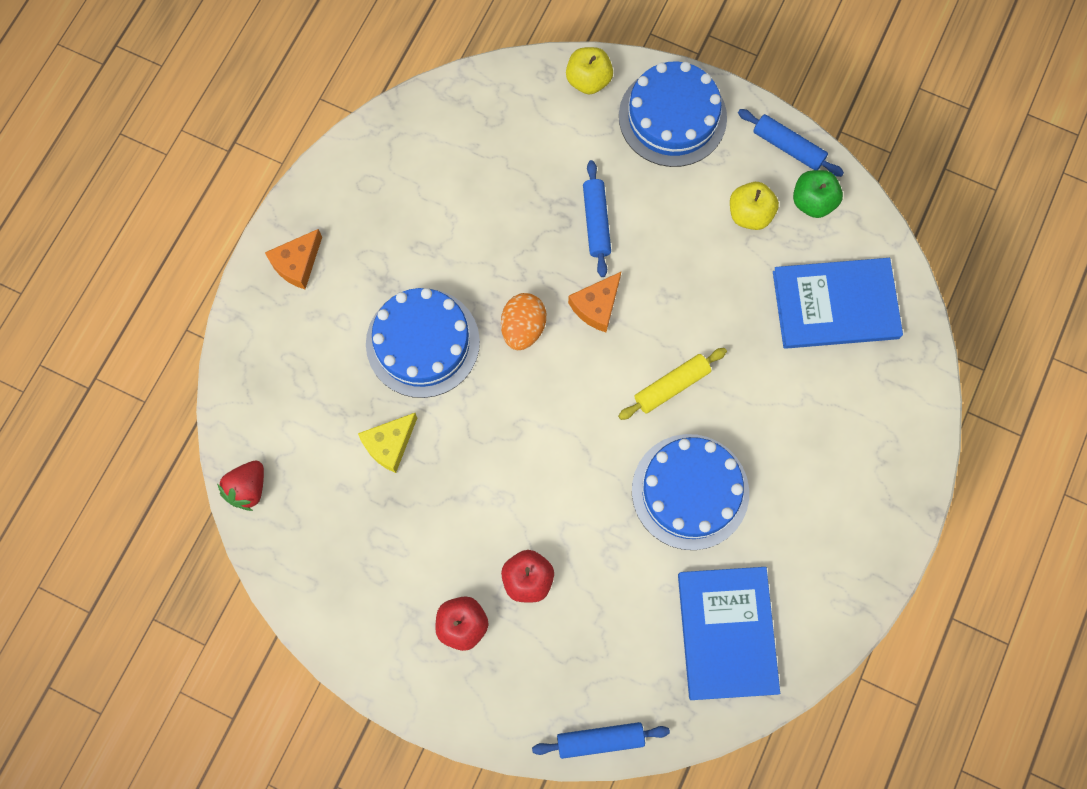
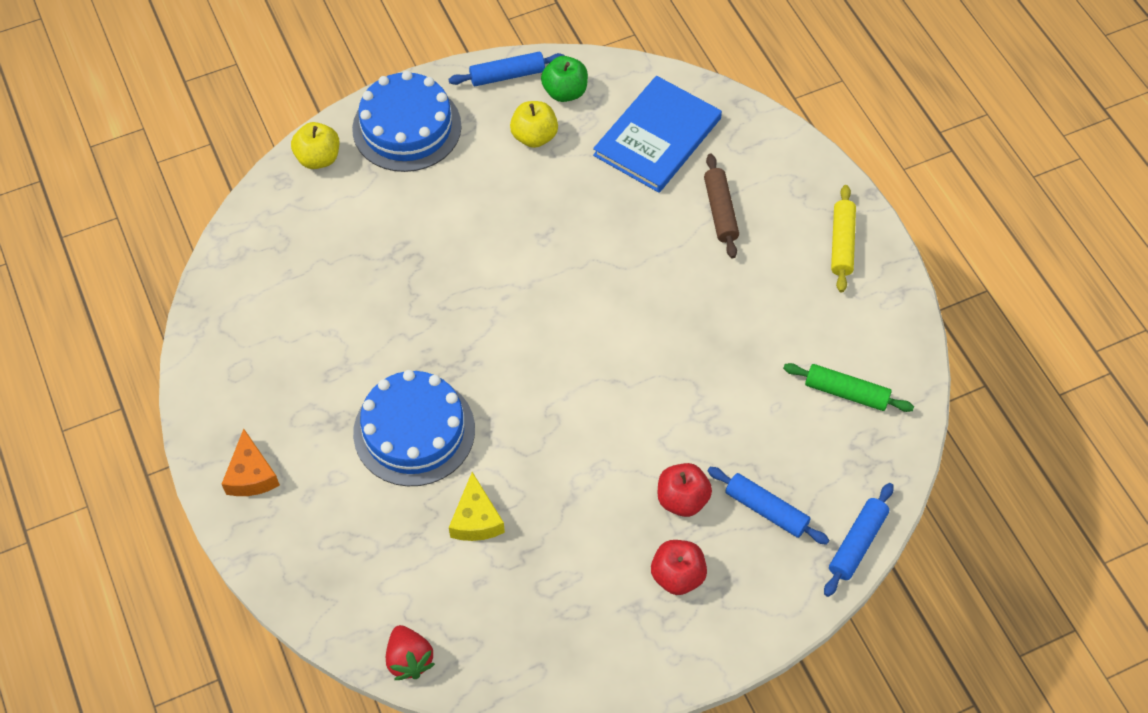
camera: 50 degrees left, 15 degrees down
(523, 328) = (473, 350): orange egg -> none
(596, 222) = (438, 238): blue rolling pin -> blue rolling pin (766, 510)
(596, 306) = (506, 287): orange cheese -> none
(671, 386) = (619, 285): yellow rolling pin -> yellow rolling pin (841, 243)
(690, 491) = (713, 335): blue cake -> none
(727, 633) = (846, 392): blue book -> green rolling pin
(809, 408) = (720, 211): none -> brown rolling pin

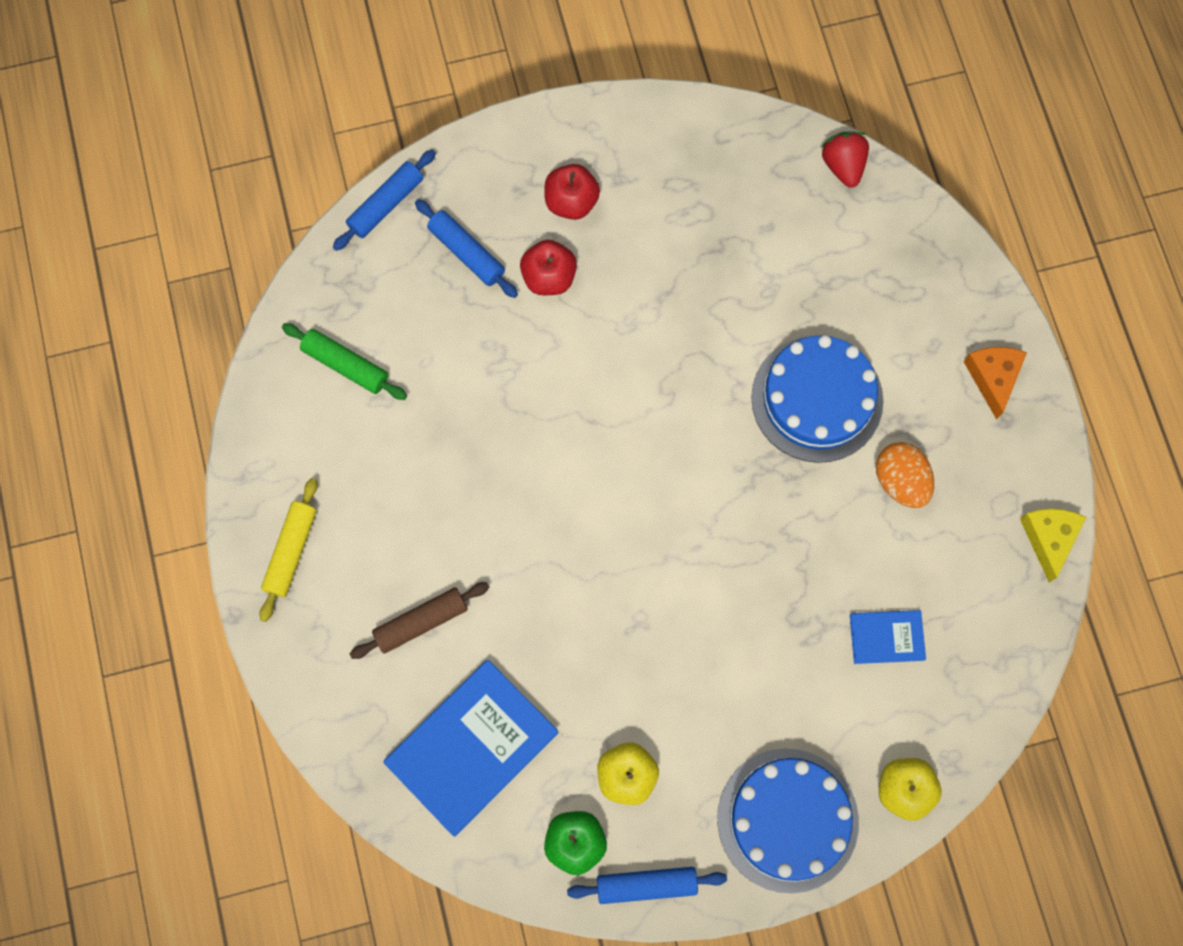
camera: 170 degrees left, 15 degrees up
(333, 374) = (900, 481): none -> orange egg
(338, 256) = (886, 637): none -> blue book
(476, 519) = (762, 291): yellow cheese -> yellow cheese (1049, 538)
(720, 211) = (421, 622): brown rolling pin -> brown rolling pin turned 60 degrees clockwise

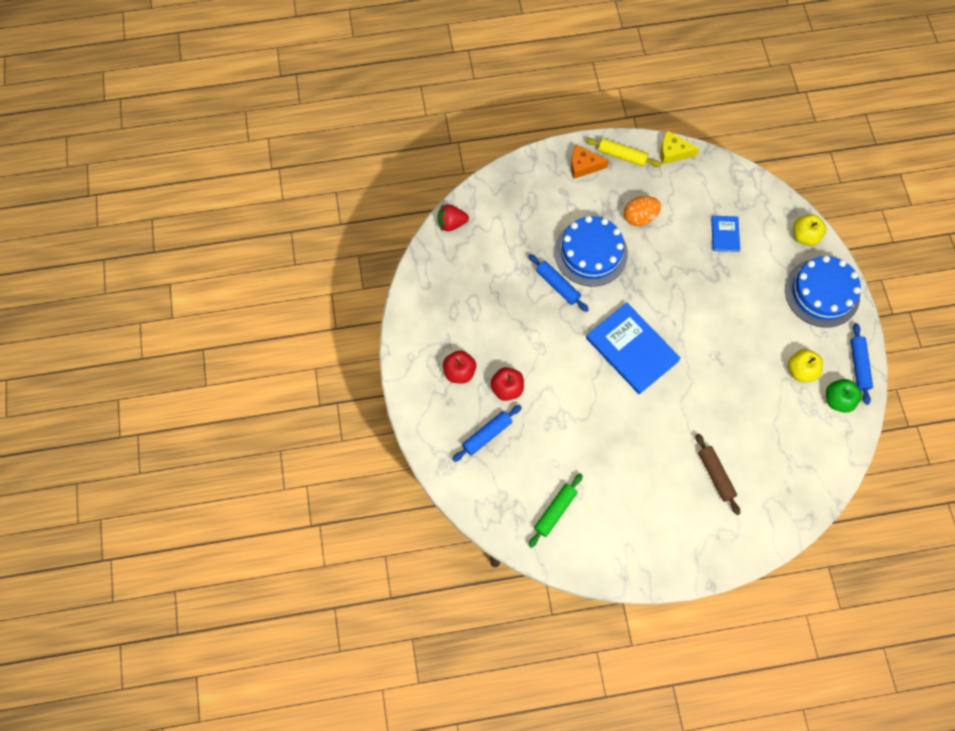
camera: 85 degrees left, 5 degrees down
(291, 551) = (672, 549): yellow rolling pin -> yellow rolling pin (622, 156)
(386, 205) = (450, 481): blue rolling pin -> blue rolling pin (557, 285)
(471, 747) = (787, 451): blue book -> blue book (632, 349)

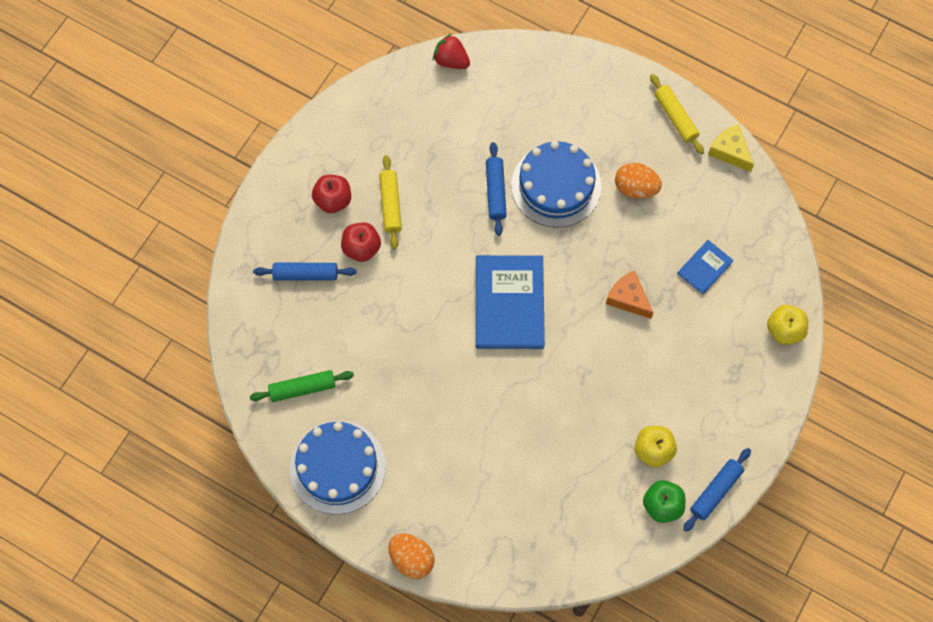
camera: 40 degrees right, 0 degrees up
(499, 345) = (391, 205): none -> yellow rolling pin
(583, 166) = (628, 99): orange cheese -> orange cheese (628, 298)
(715, 475) = (477, 476): brown rolling pin -> none
(726, 563) = (411, 559): none -> orange egg
(822, 293) = (747, 396): blue cake -> blue cake (337, 467)

